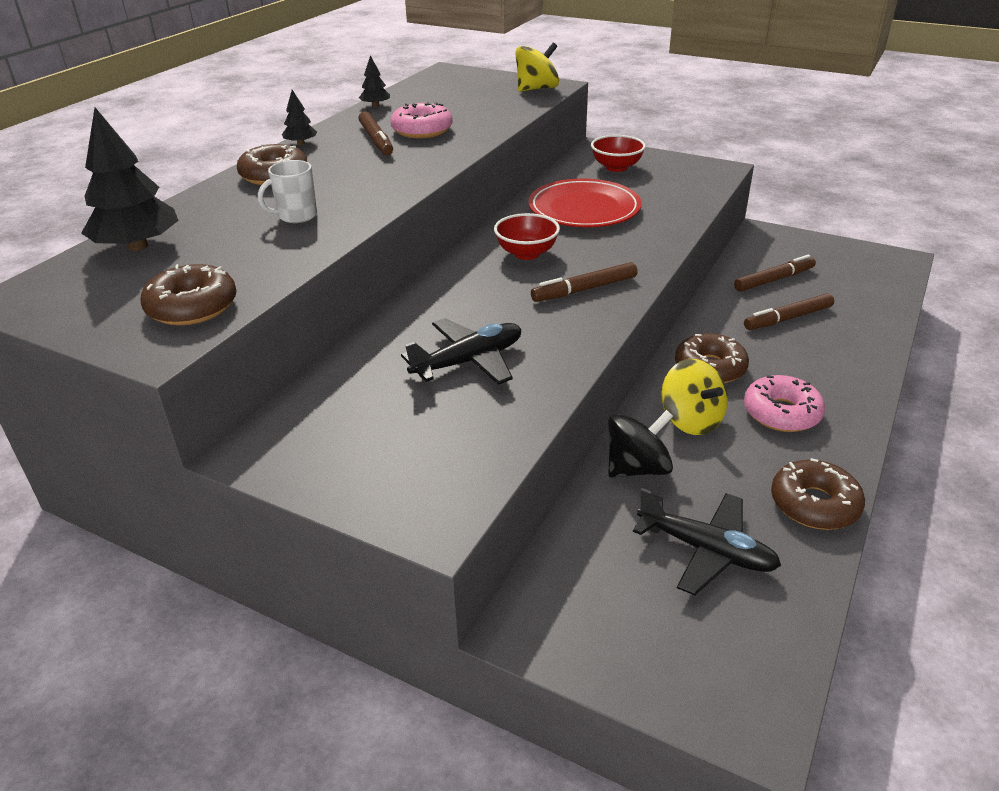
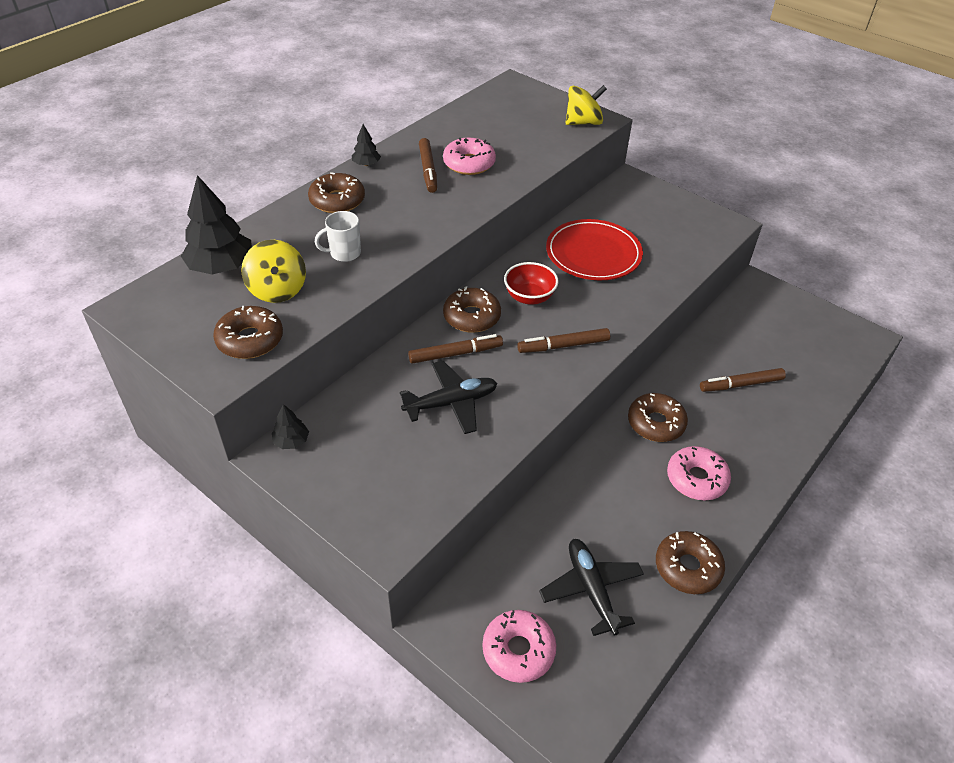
camera: 10 degrees right, 10 degrees up
(375, 106) = (439, 123): black tree -> black tree (291, 441)
(464, 279) = (471, 317): none -> brown donut
(616, 167) = (638, 207): red bowl -> none
(637, 468) = (564, 507): black spinning top -> none
(640, 640) = (518, 650): none -> pink donut
(691, 420) = (622, 471): yellow spinning top -> yellow spinning top (277, 290)
(706, 550) = (591, 589): black plane -> black plane turned 150 degrees counterclockwise
(774, 280) = (746, 340): brown marker -> brown marker (455, 354)

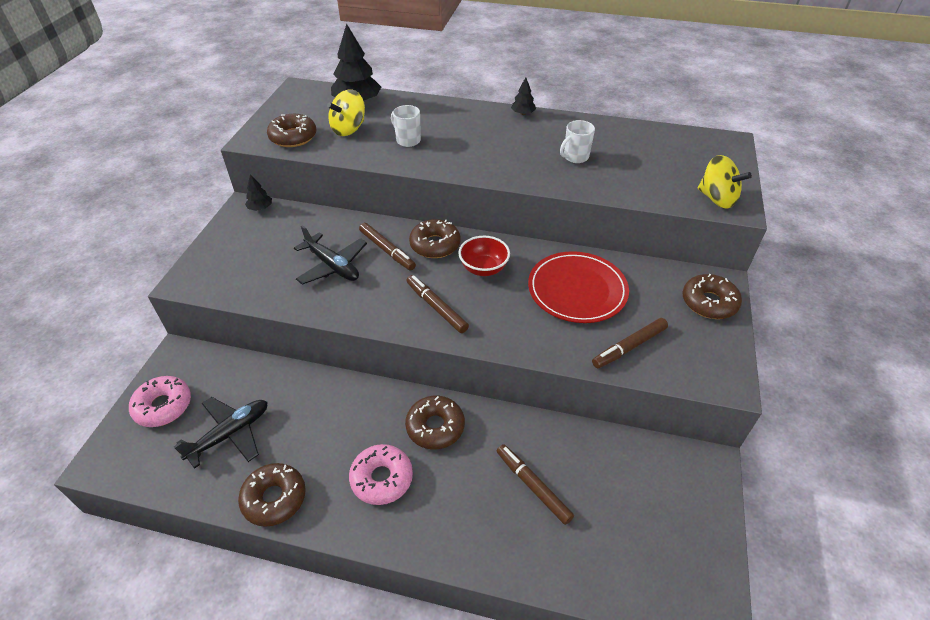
camera: 65 degrees right, 0 degrees up
(337, 201) = (465, 117): brown donut -> brown donut (709, 302)
(428, 170) = (544, 141): brown marker -> brown marker (629, 347)
(469, 163) = (575, 157): pink donut -> white mug

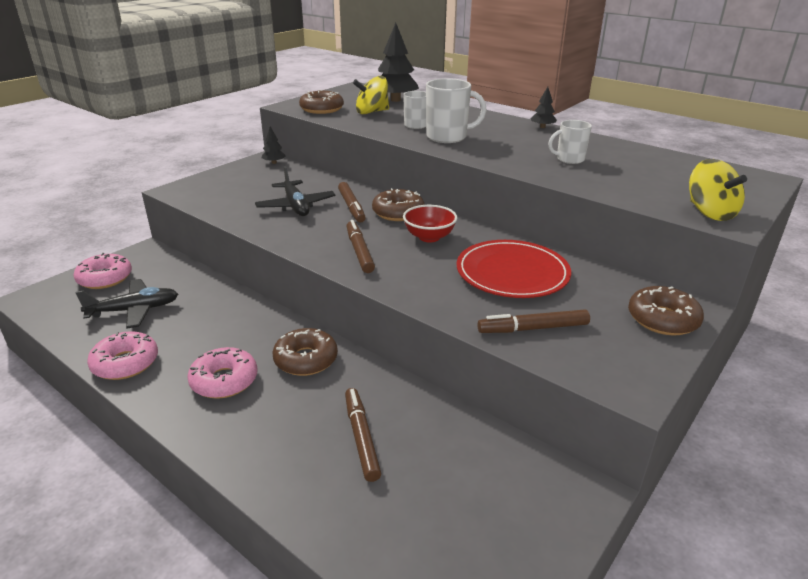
camera: 25 degrees right, 15 degrees down
(274, 498) = (125, 363): brown donut -> pink donut
(451, 152) = (448, 137): none -> white mug

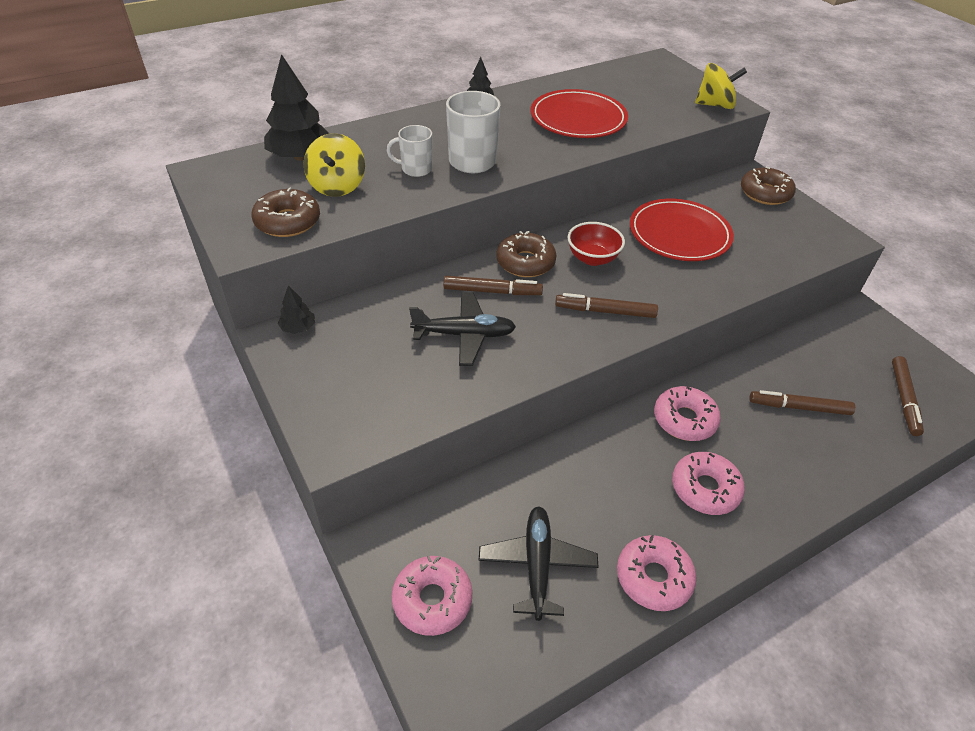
camera: 70 degrees left, 15 degrees up
(306, 359) = (684, 420): brown donut -> pink donut
(533, 328) = (767, 253): brown marker -> brown marker (903, 399)
(569, 159) = (578, 118): white mug -> red plate

